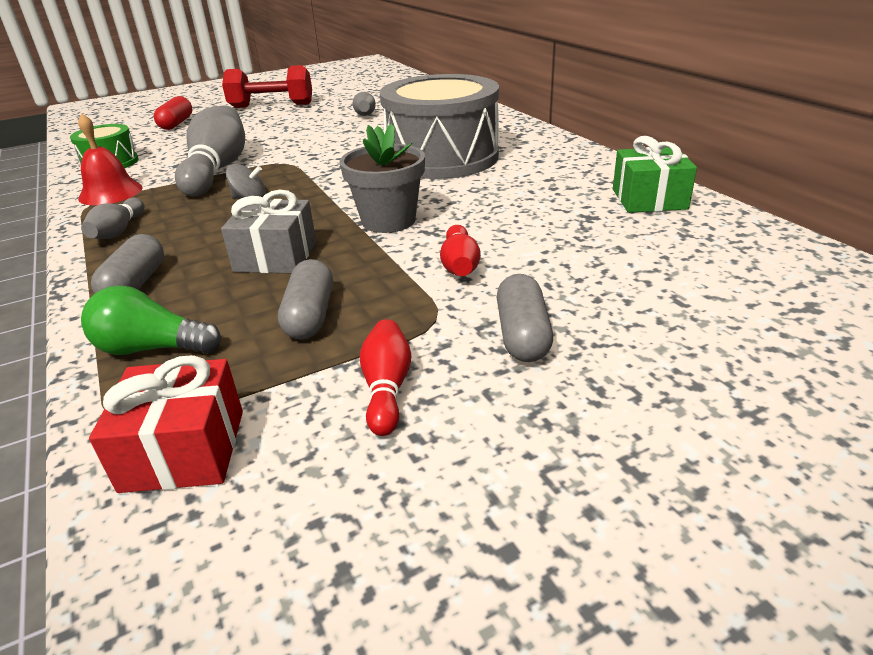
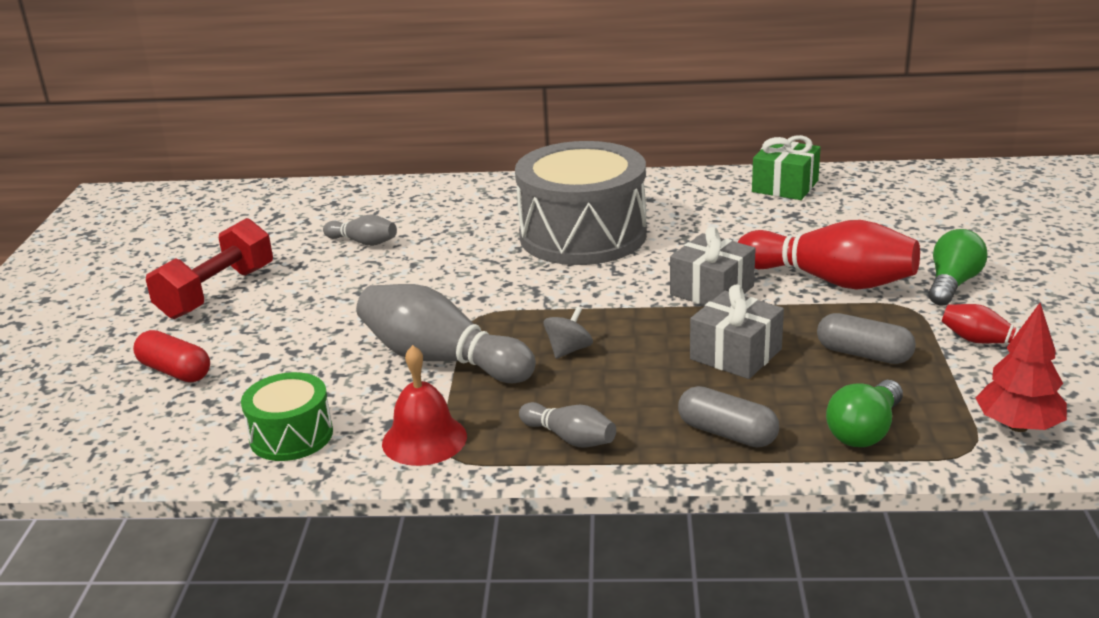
camera: 60 degrees left, 5 degrees down
(184, 450) = (1017, 426): red gift -> red tree
(388, 221) = (712, 290): grey flower pot -> grey gift
(459, 265) = (830, 280): red bowling pin -> red bowling pin, size x1.98
(522, 335) = (952, 284): grey capsule -> green light bulb

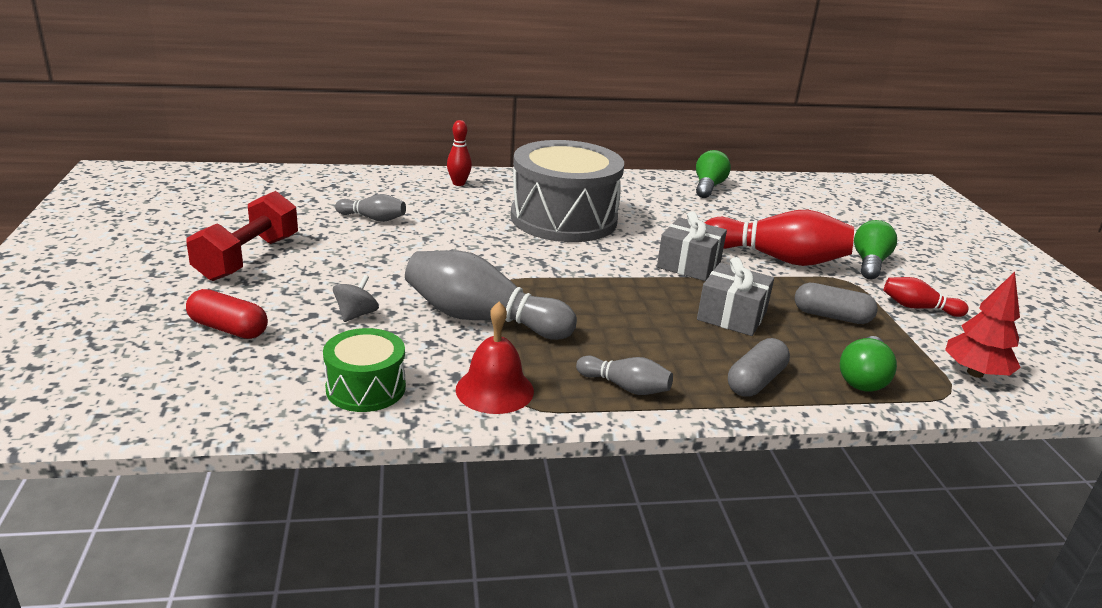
camera: 15 degrees left, 0 degrees up
(475, 194) = (458, 183): none -> red bowling pin
(568, 350) = (592, 311): grey spinning top -> grey spinning top (356, 314)
(727, 433) = (755, 381): grey capsule -> grey capsule turned 75 degrees counterclockwise
(785, 186) = (708, 187): green gift -> green light bulb

